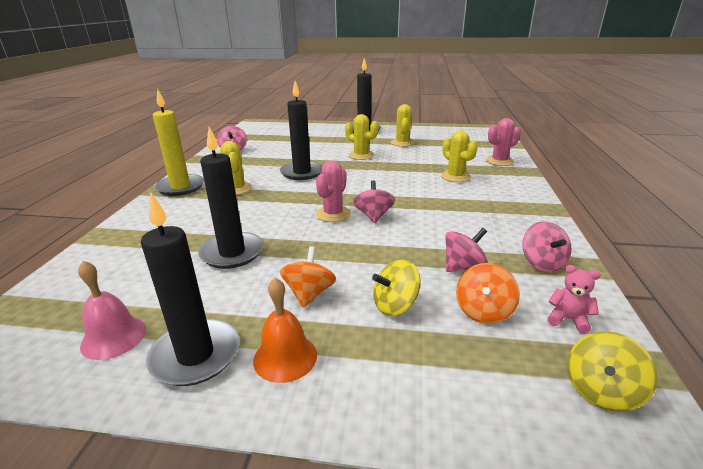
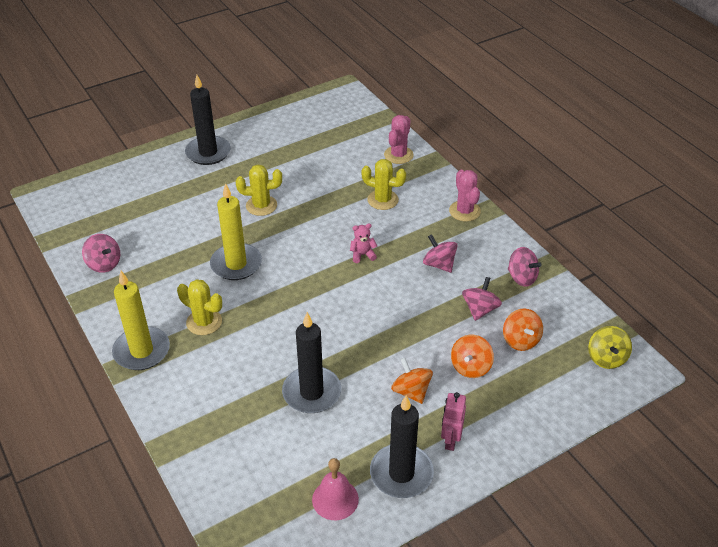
camera: 40 degrees left, 15 degrees up
(285, 357) = (450, 440): orange bell -> pink robot
(302, 172) = (236, 264): black candle -> yellow candle
(333, 214) = (335, 306): pink cactus -> pink cactus (464, 211)
(373, 216) = (369, 290): pink spinning top -> pink spinning top (439, 264)
(395, 305) = (470, 367): yellow spinning top -> orange spinning top
(402, 143) = (278, 161): yellow cactus -> none
(568, 319) = (565, 319): pink teddy bear -> pink teddy bear (362, 255)

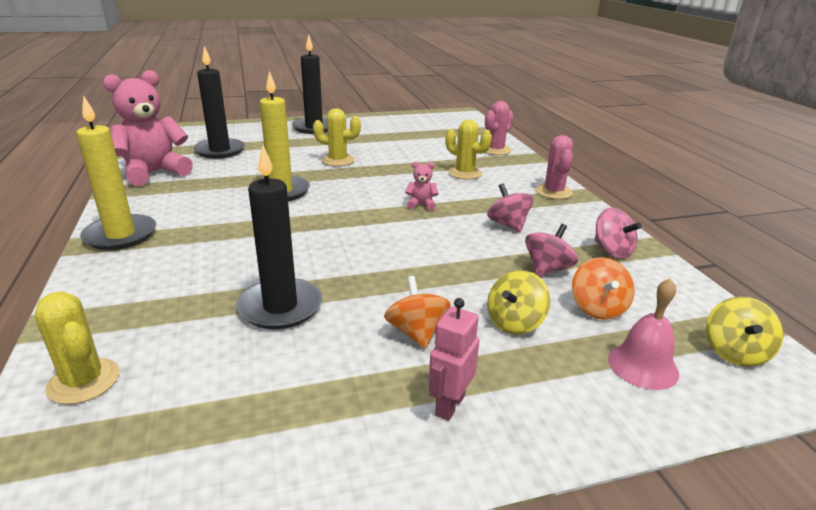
camera: 15 degrees right, 15 degrees down
(104, 264) = (154, 173): pink spinning top -> pink teddy bear
(204, 322) = (208, 225): yellow cactus -> yellow cactus (84, 381)
(335, 499) = (217, 446): pink bell -> pink bell (643, 366)
(401, 473) = (346, 434): black candle -> black candle (220, 151)
(470, 367) = (514, 323): orange spinning top -> yellow spinning top

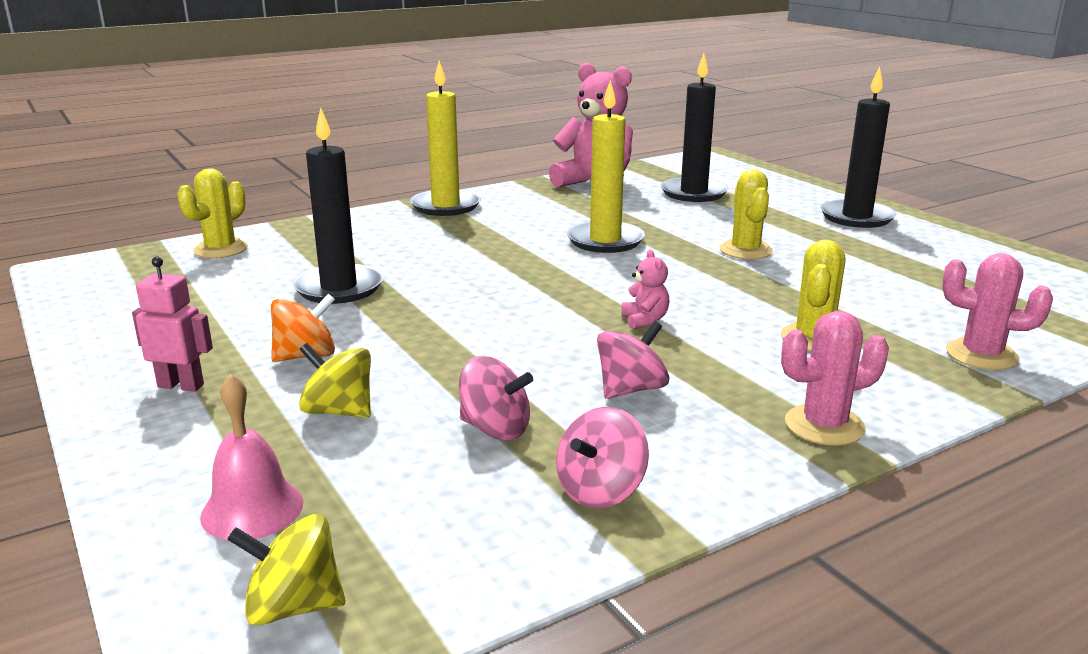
camera: 75 degrees right, 5 degrees down
(598, 308) = (393, 474): orange spinning top -> none

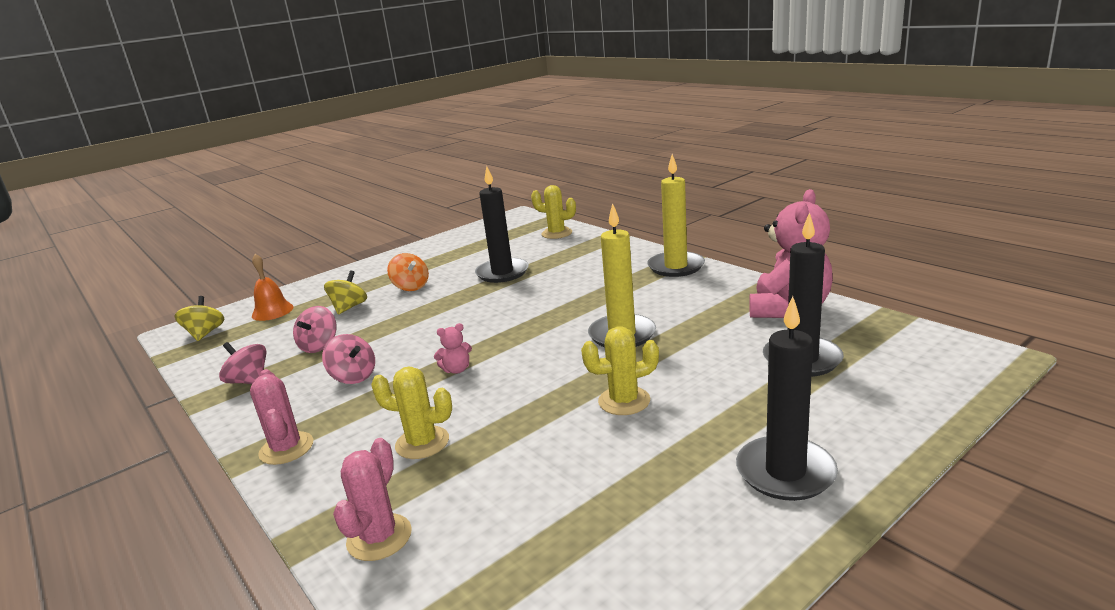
camera: 85 degrees right, 0 degrees up
(181, 385) = (383, 272): pink robot -> none
(252, 509) = (272, 311): pink bell -> orange bell

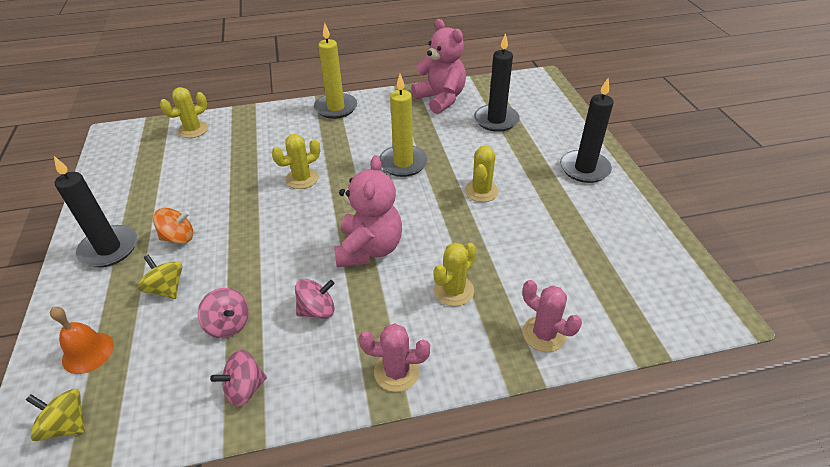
camera: 65 degrees left, 20 degrees up
(457, 370) = (369, 249): pink teddy bear -> pink teddy bear, size x2.41
(502, 273) = (229, 180): black candle -> black candle (109, 249)
(536, 298) = (302, 179): none -> yellow cactus

